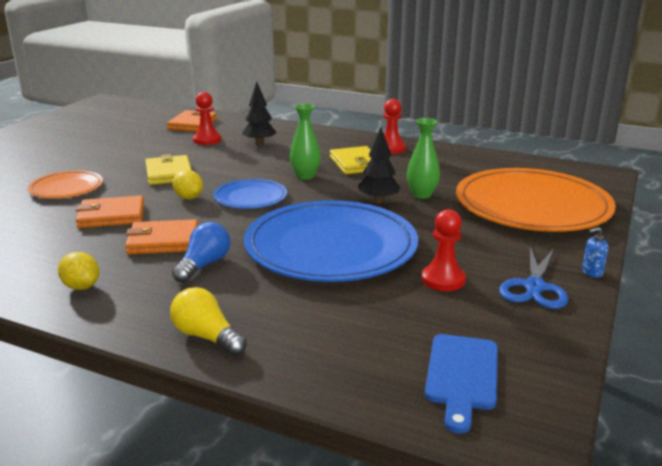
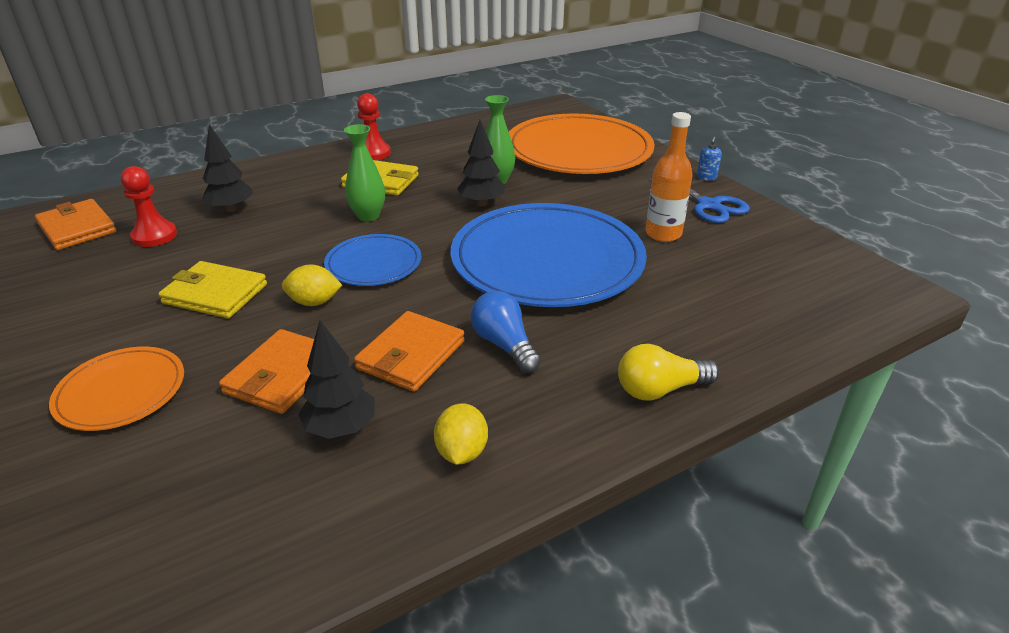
camera: 55 degrees left, 10 degrees up
(77, 246) = (341, 428): none -> black tree
(81, 286) = (461, 452): yellow lemon -> yellow lemon turned 75 degrees counterclockwise
(443, 279) = (663, 234): red pawn -> orange bottle
(461, 376) = (811, 284): blue cutting board -> none

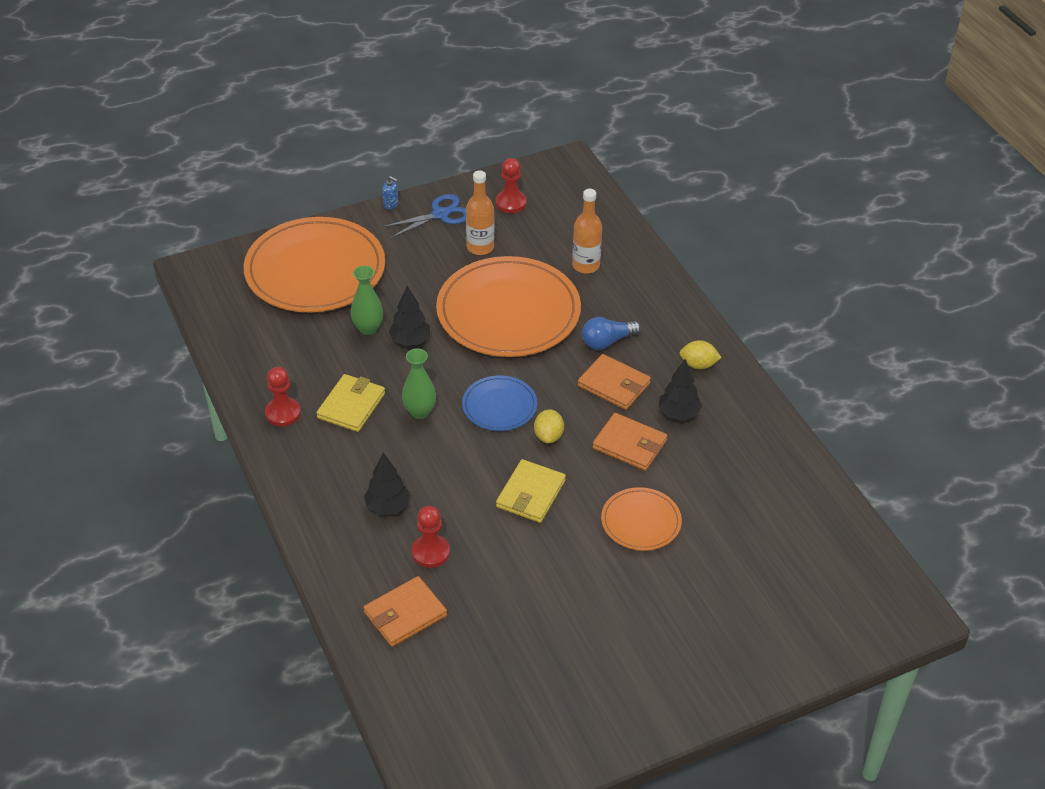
camera: 85 degrees left, 10 degrees up
(547, 260) = (508, 312): blue plate -> orange plate
(660, 389) = (653, 282): yellow light bulb -> none
(669, 318) = (586, 265): none -> orange bottle
(766, 250) = (511, 203): none -> red pawn

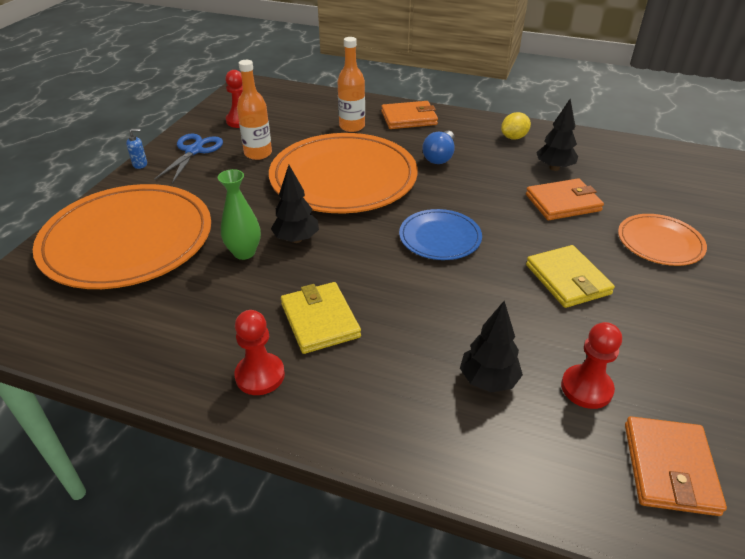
camera: 45 degrees left, 5 degrees down
(419, 412) = (387, 283): green vase -> none
(548, 436) = (507, 233): yellow lemon -> none
(614, 385) = (488, 176): orange wallet -> orange wallet (409, 118)

